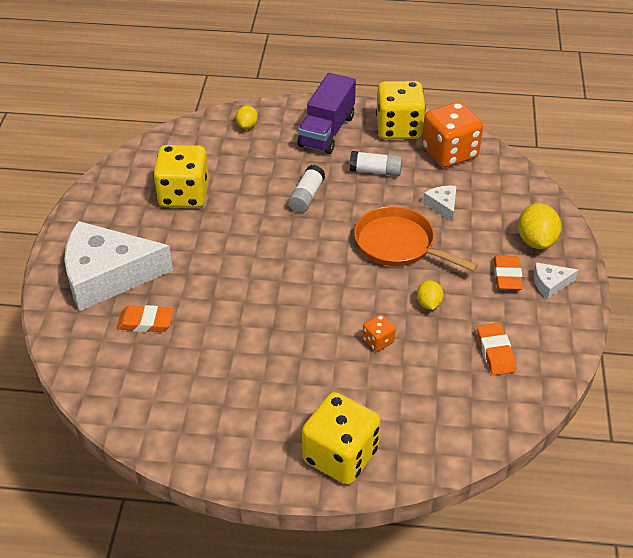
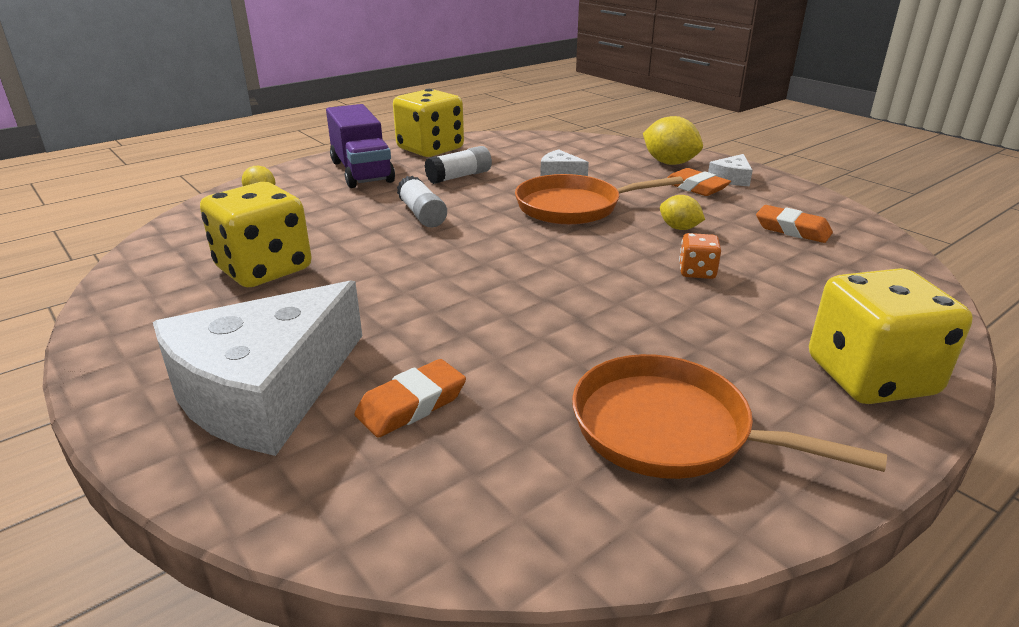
camera: 45 degrees left, 15 degrees down
(216, 408) = (670, 430): none -> orange pan
(449, 153) = (503, 147): orange dice -> none

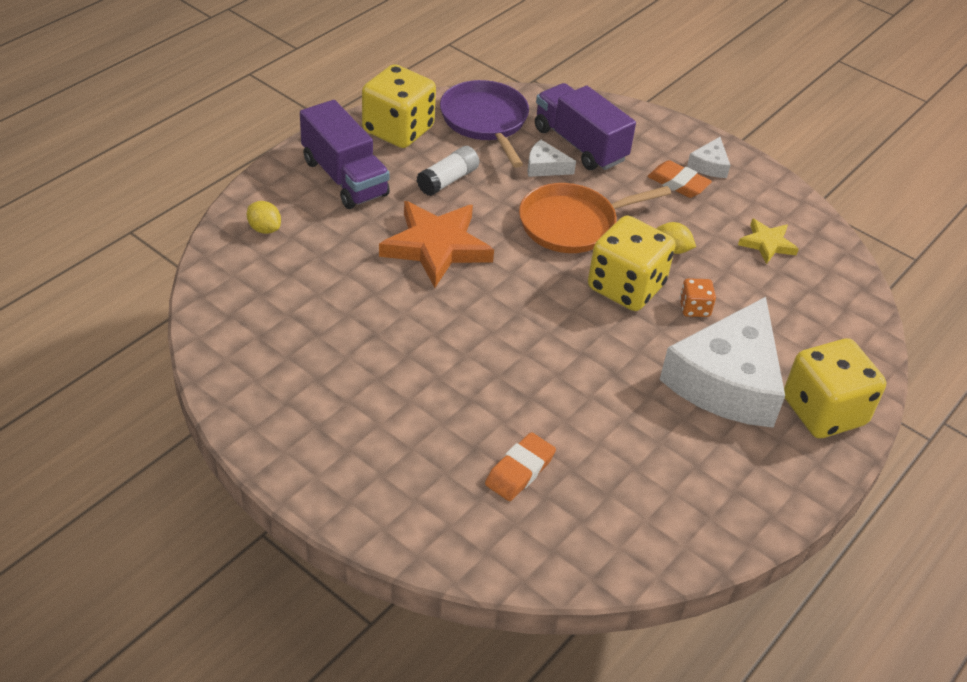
camera: 15 degrees left, 15 degrees up
(264, 269) = (331, 337): yellow dice -> yellow dice (626, 287)
(264, 390) = (409, 469): white cheese -> white cheese (727, 381)
(422, 214) = (436, 247): white glue stick -> orange star
(514, 147) = (485, 121): none -> purple pan
(600, 162) = (579, 144): none -> purple truck
(669, 163) = (648, 141): yellow lemon -> none
(670, 430) = (697, 472): orange pan -> none
(792, 229) = (767, 244): orange eraser -> yellow star

